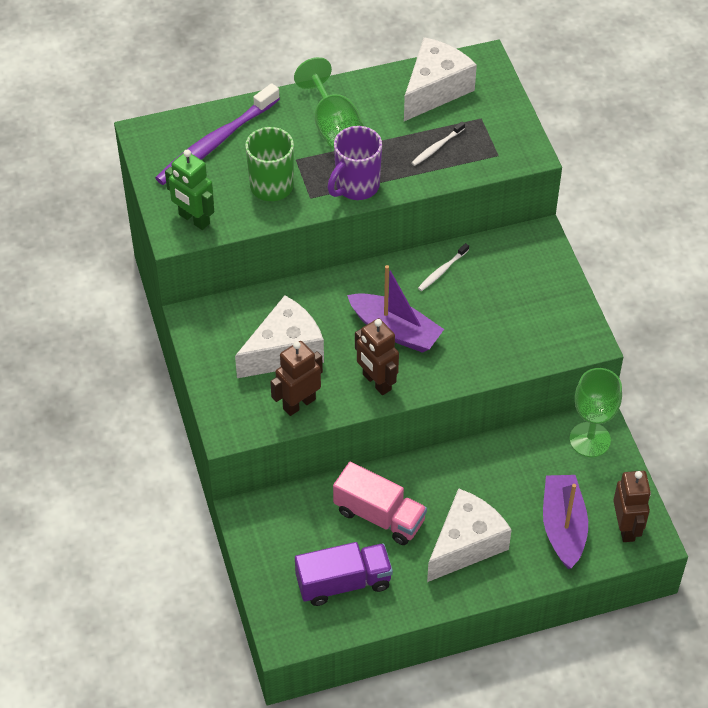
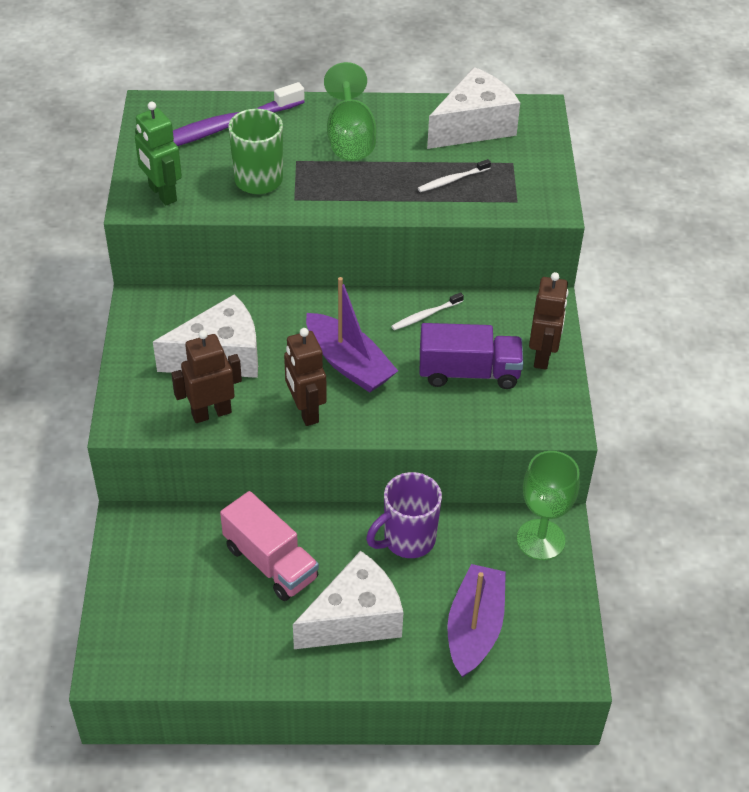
camera: 15 degrees right, 5 degrees down
(343, 583) = (200, 625): purple truck -> purple truck (469, 372)
(356, 187) = (348, 199): purple mug -> purple mug (407, 540)
(626, 528) = (548, 648): brown robot -> brown robot (542, 356)

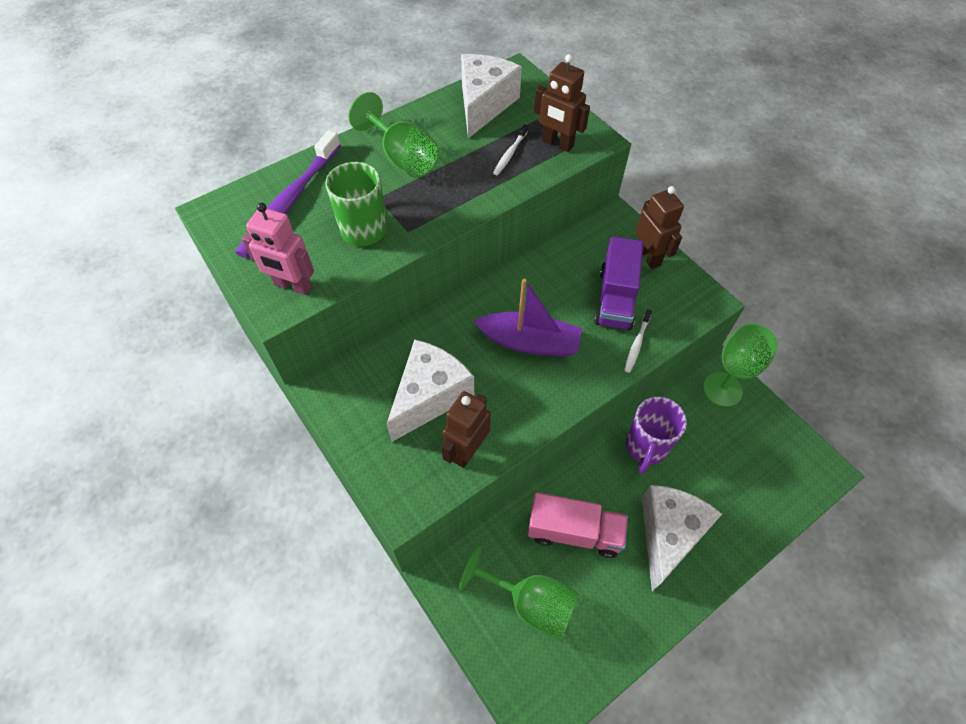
camera: 35 degrees left, 10 degrees up
(162, 194) = (292, 286): green robot -> pink robot
(180, 588) = (530, 602): none -> green goblet
(305, 411) = (535, 402): brown robot -> brown robot (557, 144)
(425, 315) = (546, 272): white toothbrush -> white toothbrush (637, 344)
(469, 372) = (615, 298): purple truck -> purple truck turned 135 degrees clockwise
(474, 628) = (745, 484): purple boat -> none

